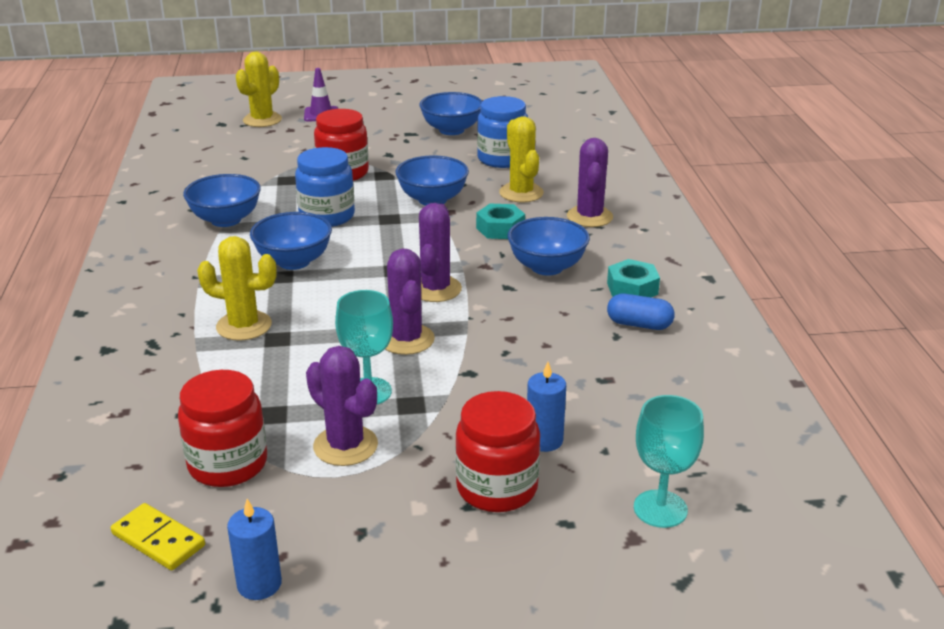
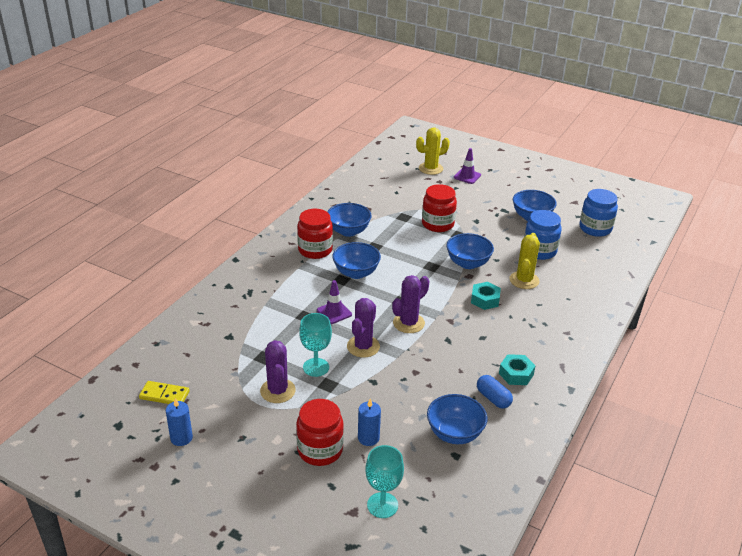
camera: 35 degrees right, 5 degrees up
(158, 540) = (164, 395): yellow domino -> yellow domino turned 60 degrees counterclockwise
(228, 464) = (222, 373): red jar -> red jar (315, 250)
(244, 326) = (297, 301): yellow cactus -> none
(316, 317) = (334, 312): none -> purple traffic cone
(327, 216) = (400, 250): blue jar -> blue jar (595, 228)
(547, 267) = (483, 337): blue bowl -> blue bowl (454, 433)
(589, 217) = (546, 315): purple cactus -> none

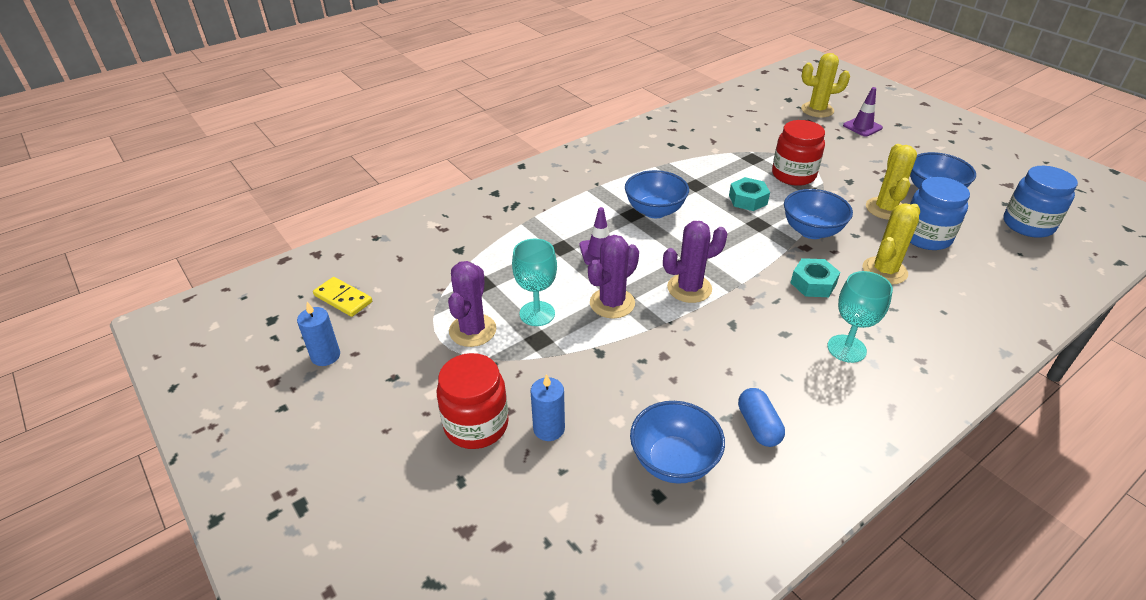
camera: 25 degrees right, 5 degrees up
(315, 250) = (619, 174): red jar -> none
(348, 231) = (673, 161): blue bowl -> none
(382, 505) = (511, 536): turquoise goblet -> turquoise goblet (846, 348)
(507, 236) = (885, 209): none -> yellow cactus
(516, 374) = (811, 400): turquoise nut -> turquoise nut (748, 199)

